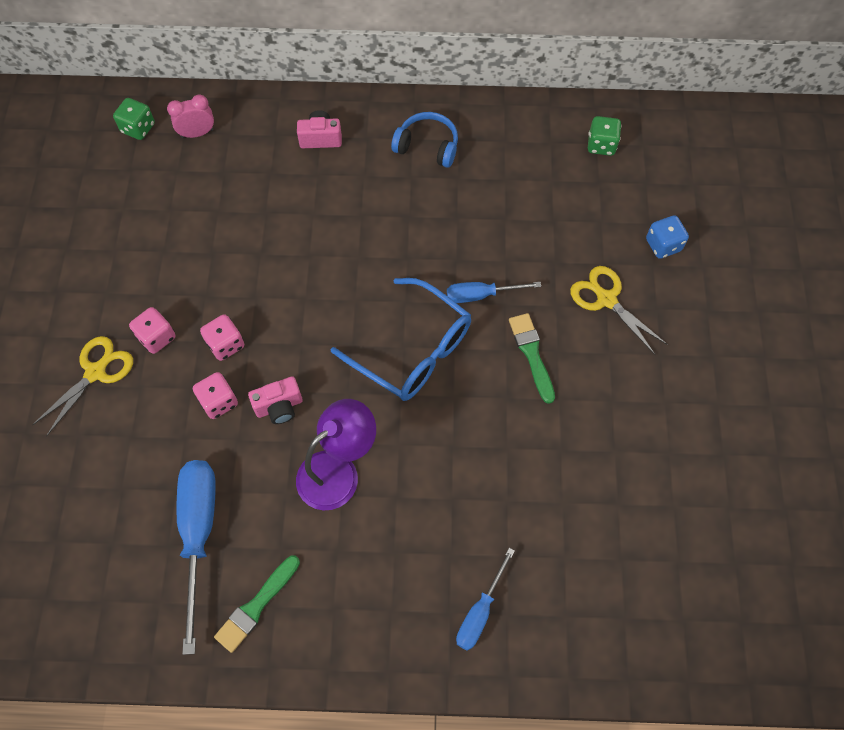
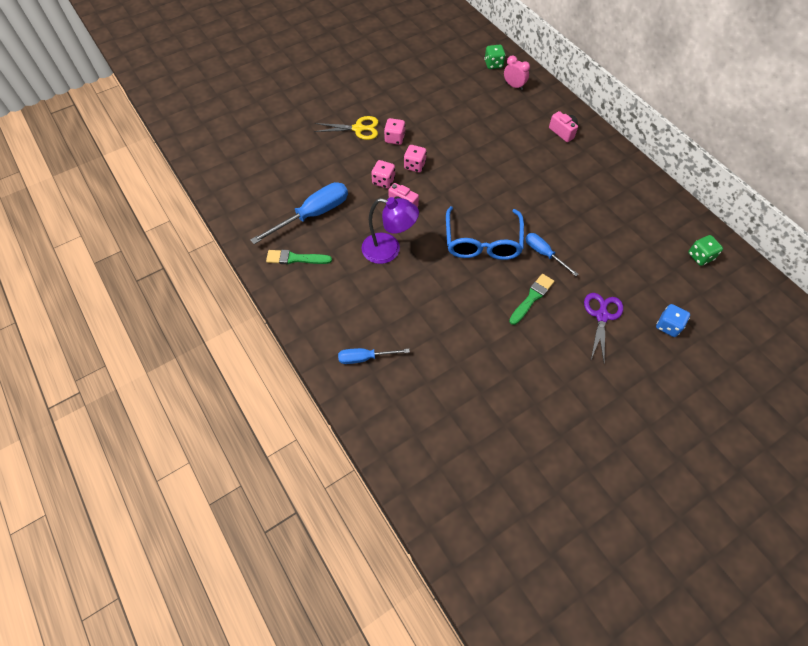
camera: 55 degrees right, 5 degrees down
(427, 146) = (607, 177): blue headphones -> none
(606, 299) = (601, 315): yellow scissors -> purple scissors

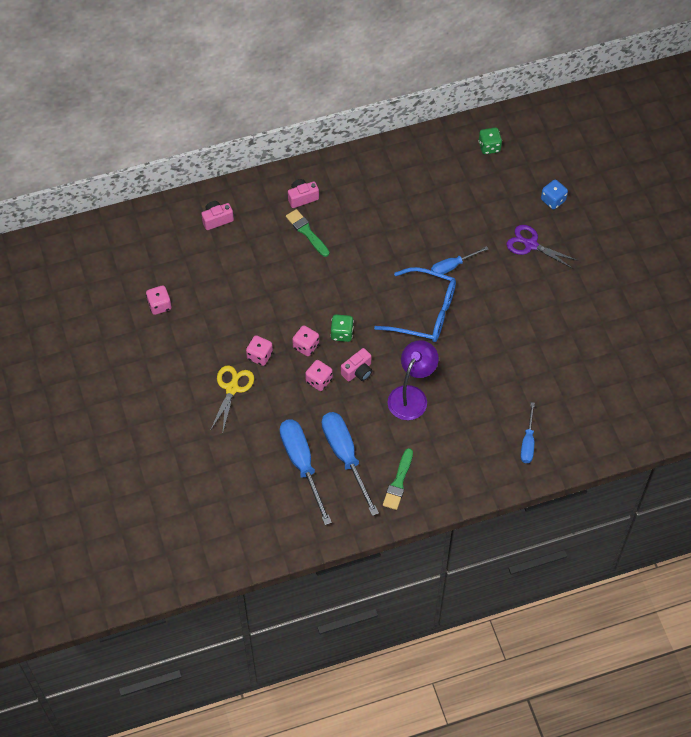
camera: 75 degrees left, 0 degrees up
(298, 187) = (302, 464): none -> blue screwdriver
(419, 72) = (159, 305): none -> pink dice
(493, 64) = (174, 228): green dice -> green dice (342, 333)
(514, 86) = (217, 219): pink clock -> pink camera
(532, 298) = (498, 292): green brush -> green brush (306, 232)

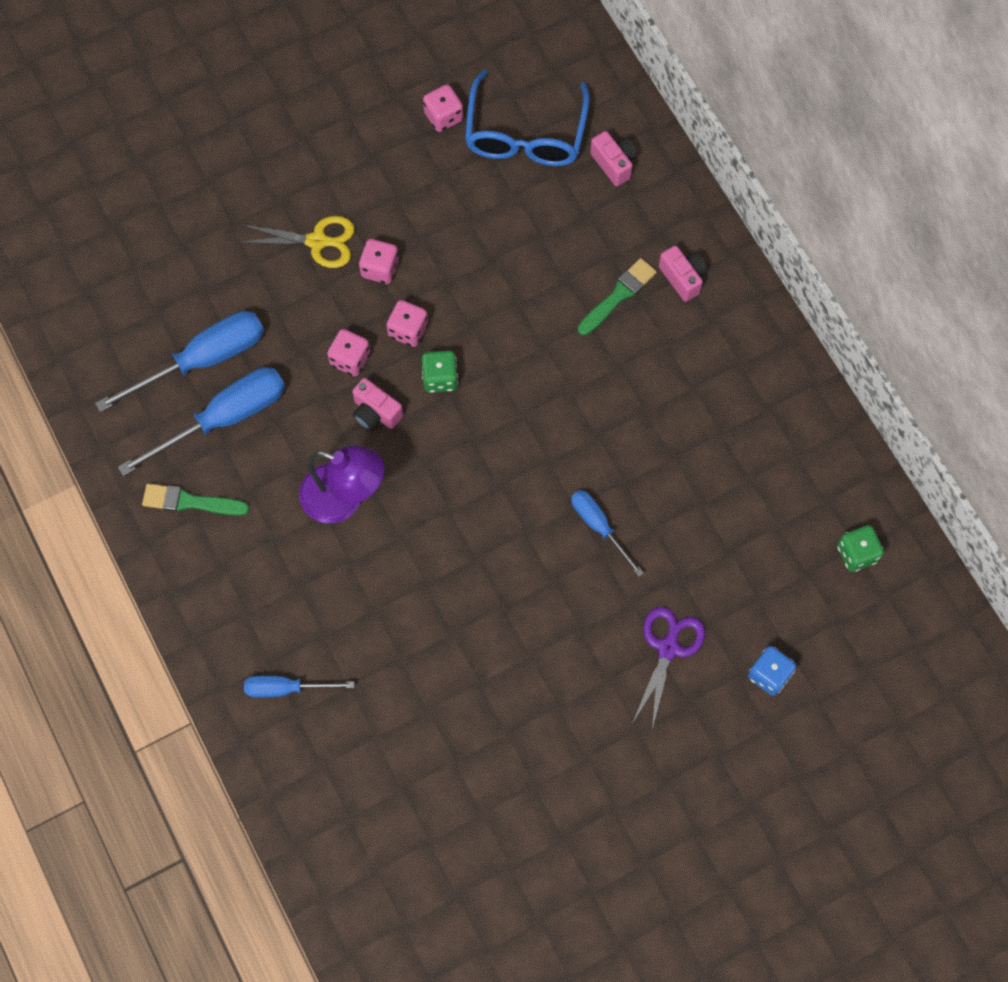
camera: 80 degrees right, 10 degrees up
(424, 312) = (501, 496): blue glasses -> blue glasses (525, 134)

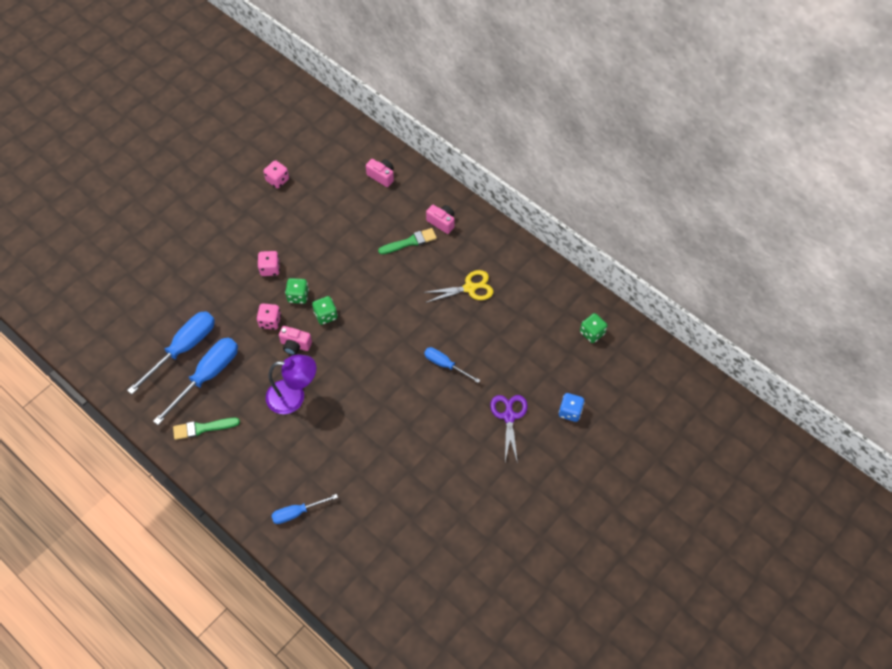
camera: 20 degrees left, 10 degrees down
(318, 241) = (229, 265): yellow scissors -> yellow scissors (470, 288)
(408, 330) = (298, 296): pink dice -> green dice
(525, 134) = (327, 176): blue glasses -> none
(618, 295) = (410, 242): green brush -> green brush turned 45 degrees clockwise

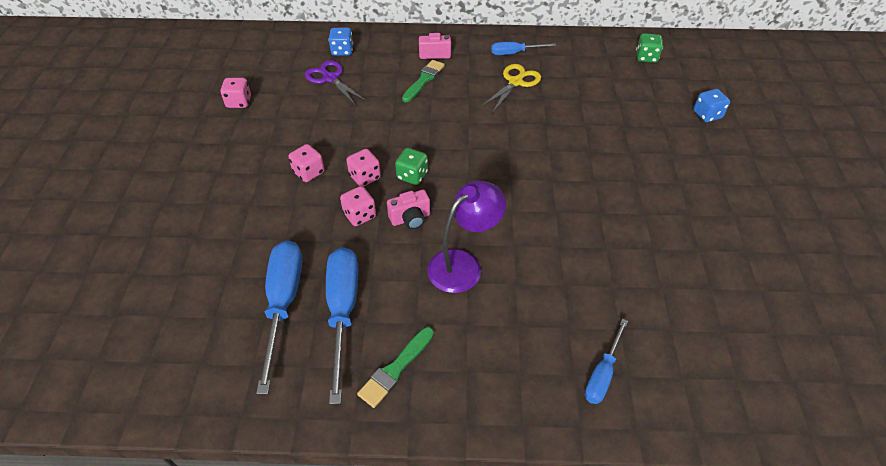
camera: 40 degrees left, 10 degrees down
(298, 296) = (365, 177): green dice -> pink dice
(382, 176) = (342, 51): pink camera -> blue dice
(445, 365) = (569, 145): blue screwdriver -> blue screwdriver (514, 53)
(509, 416) = (669, 148): purple scissors -> purple scissors (330, 78)

